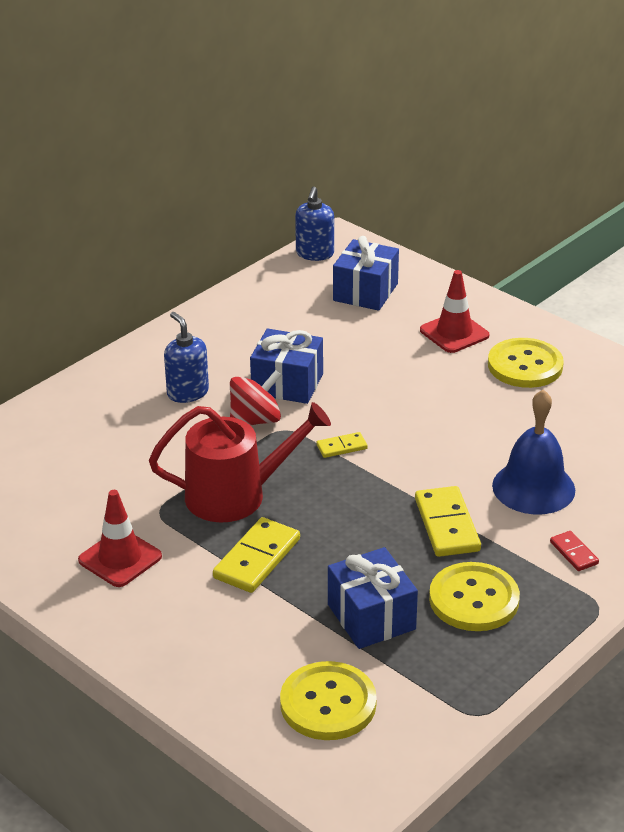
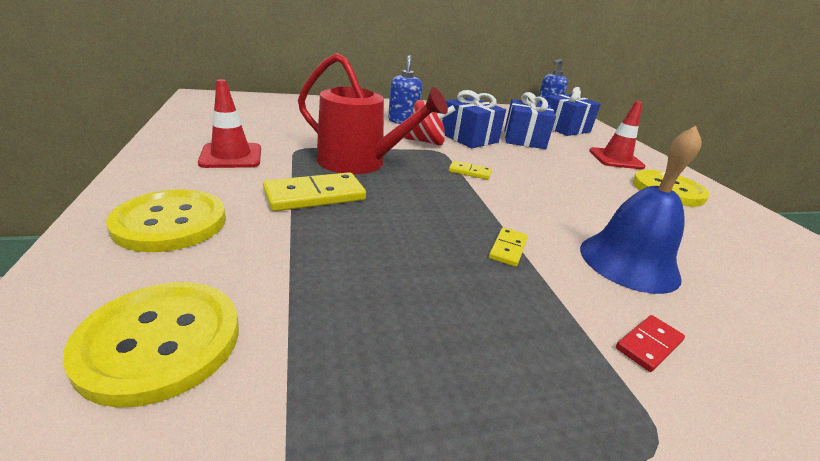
camera: 30 degrees right, 5 degrees down
(371, 617) = (341, 282): blue gift -> blue gift (524, 139)
(446, 525) = (508, 249): yellow domino -> yellow domino, size x0.54
(474, 599) = (472, 327): yellow button -> yellow button (170, 222)
(574, 553) = (649, 345): red domino -> red domino turned 45 degrees clockwise

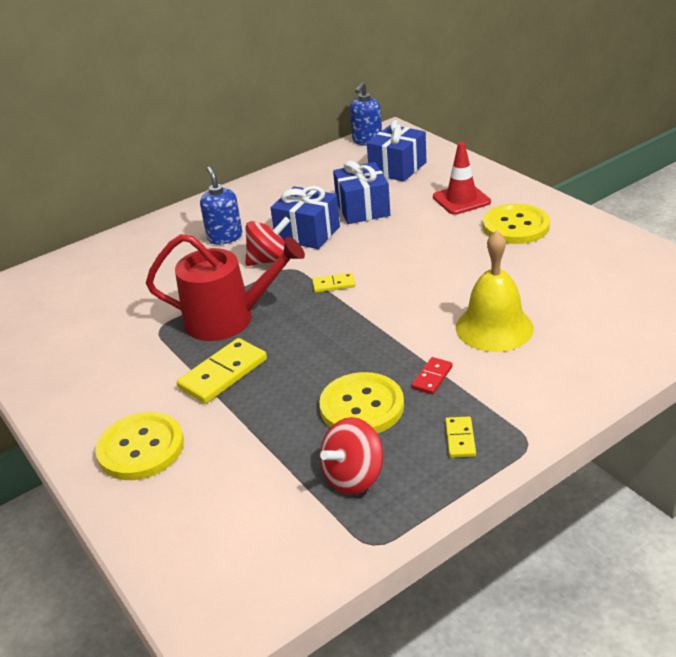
camera: 15 degrees left, 5 degrees up
(160, 341) = (231, 516): yellow button -> yellow button (362, 406)
(231, 156) = (109, 365): red traffic cone -> none
(359, 365) = (353, 477): none -> red spinning top
(508, 249) = (403, 355): yellow domino -> yellow domino (460, 439)
(628, 262) = (494, 327): blue bell -> yellow bell
(649, 345) = (516, 389): red domino -> red domino (432, 377)

